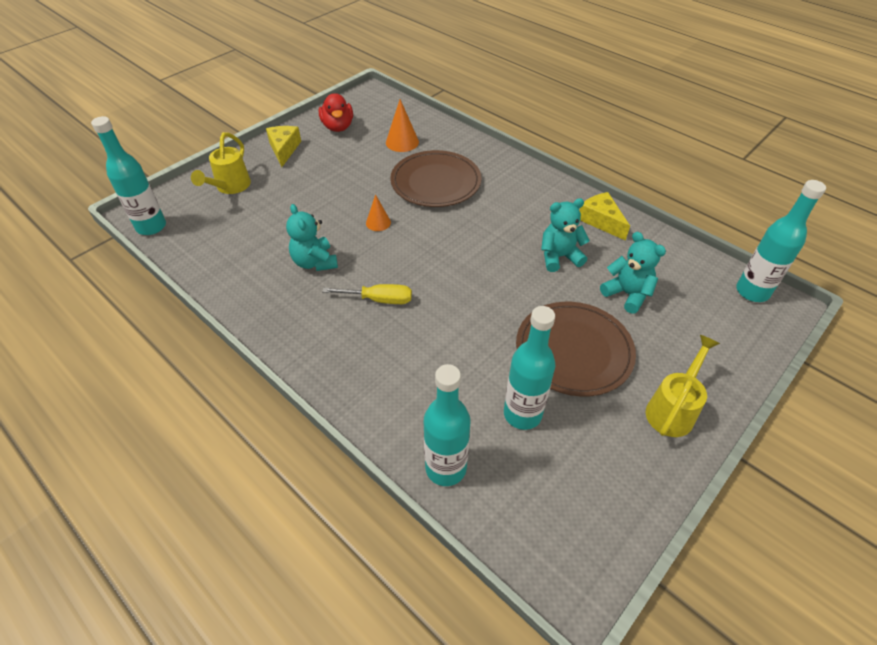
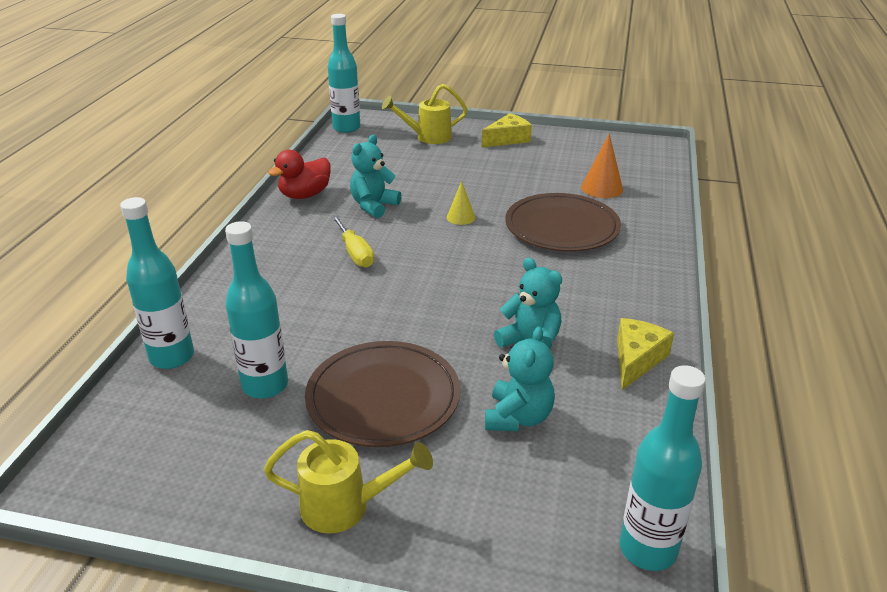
camera: 60 degrees right, 15 degrees down
(338, 127) = (577, 150): red duck -> red duck (305, 195)
(378, 222) = (461, 217): orange cone -> yellow cone

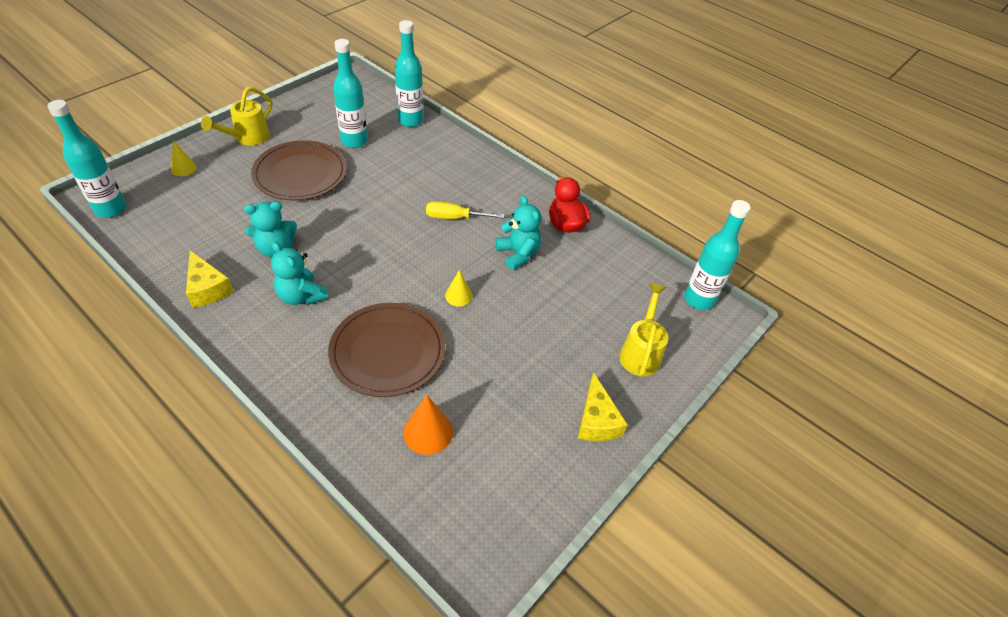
camera: 115 degrees right, 15 degrees up
(485, 533) = (184, 168): none -> yellow cone
(518, 417) = (229, 212): turquoise teddy bear -> turquoise teddy bear (301, 296)

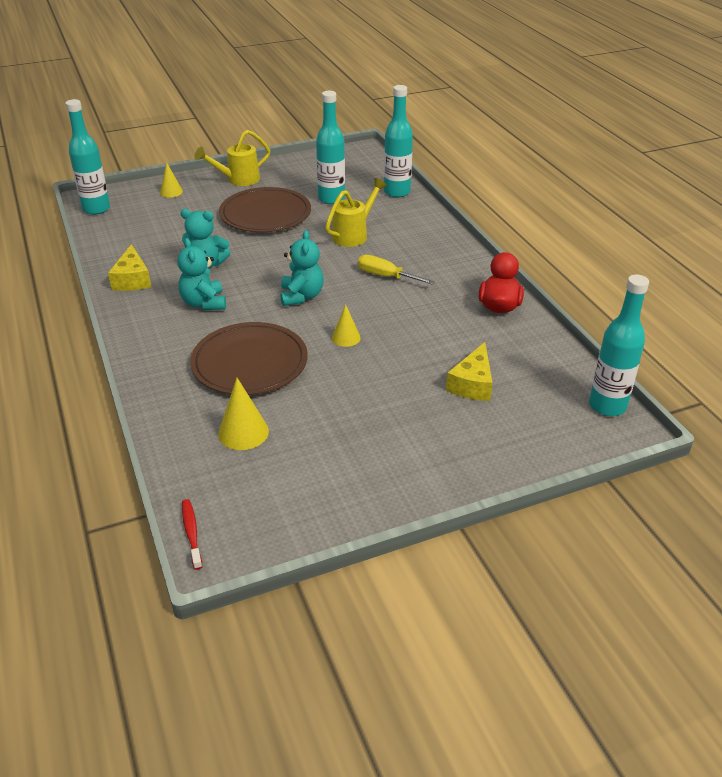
camera: 30 degrees right, 10 degrees down
(428, 432) = (243, 432): orange cone -> yellow cone
(447, 563) = (191, 533): none -> red toothbrush
(518, 254) = (430, 319): turquoise teddy bear -> turquoise teddy bear (301, 296)
(596, 420) = (414, 473): yellow cheese -> yellow cheese (472, 384)
(641, 352) = (504, 432): yellow watering can -> yellow watering can (354, 234)

